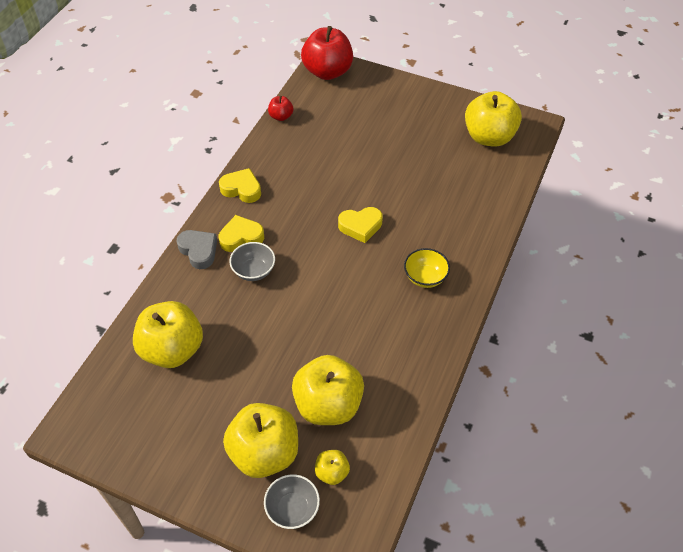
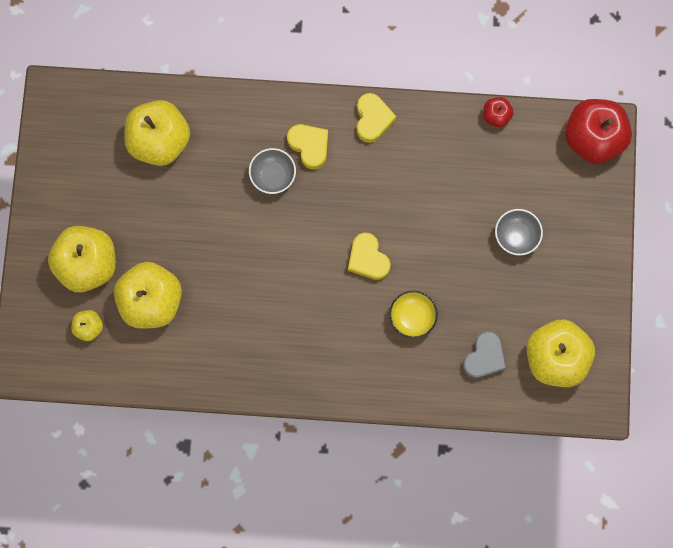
camera: 70 degrees right, 25 degrees up
(199, 251) = (277, 113): grey heart -> grey heart (484, 357)
(292, 509) = (47, 307): grey bowl -> grey bowl (516, 236)
(425, 277) = (326, 344): yellow bowl -> yellow bowl (412, 317)

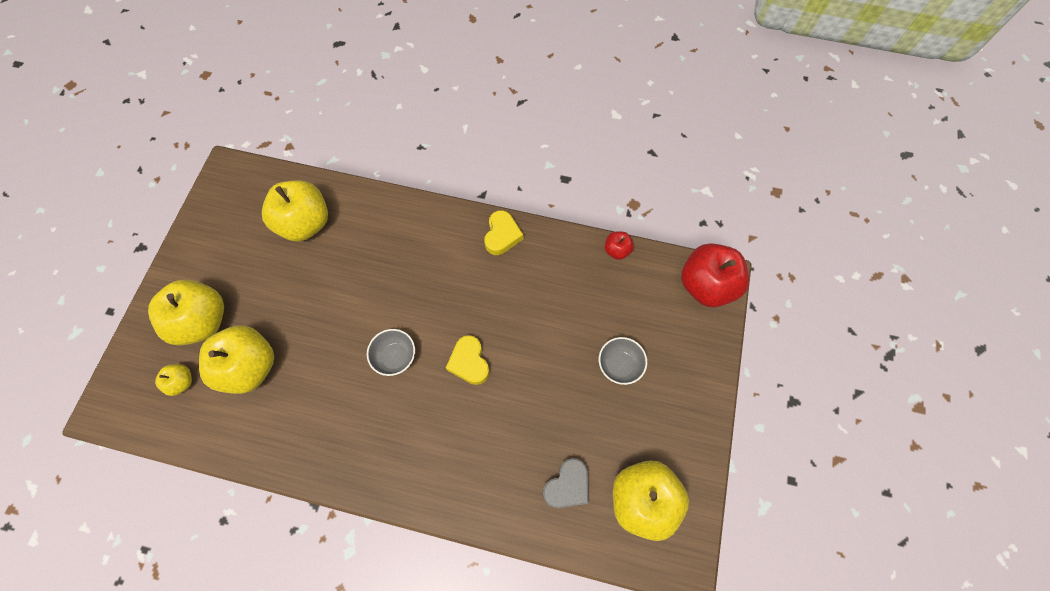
camera: 10 degrees right, 10 degrees down
(273, 176) = (398, 270): grey bowl -> grey bowl (395, 357)
(309, 146) = (438, 249): yellow heart -> none
(412, 317) = (501, 429): yellow bowl -> none

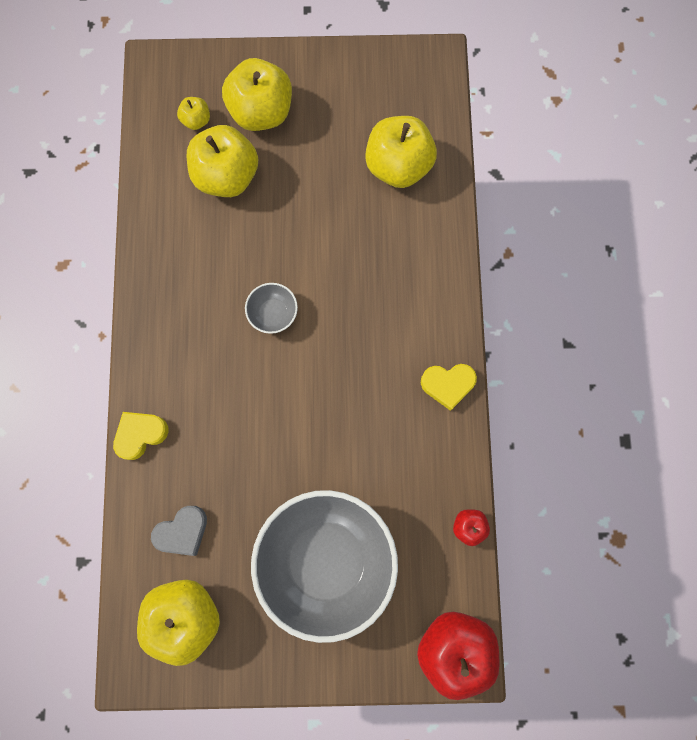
camera: 75 degrees right, 10 degrees up
(469, 362) = (287, 392): yellow heart -> yellow heart (141, 434)
(567, 486) = (183, 531): grey heart -> grey heart turned 60 degrees counterclockwise
(619, 365) = (326, 560): grey bowl -> grey bowl, size x2.47

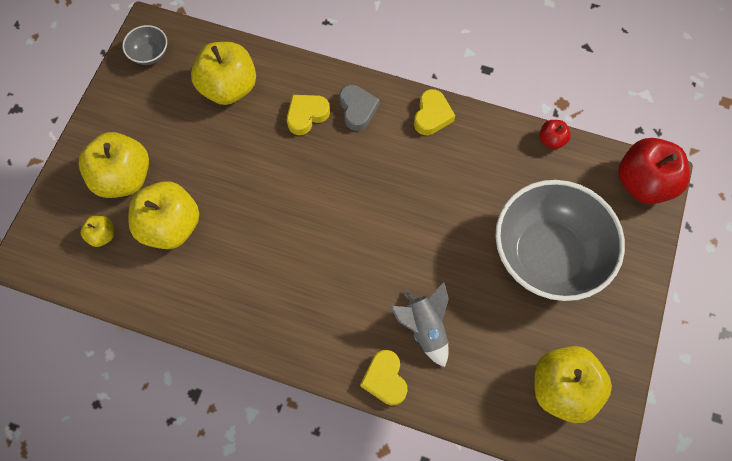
camera: 70 degrees left, 10 degrees down
(183, 531) = (487, 368): grey heart -> grey heart (357, 109)
(204, 456) = (424, 328): none -> grey rocket
(273, 313) = (317, 228): grey bowl -> grey bowl (150, 54)
(396, 255) = (306, 115): none -> yellow heart

